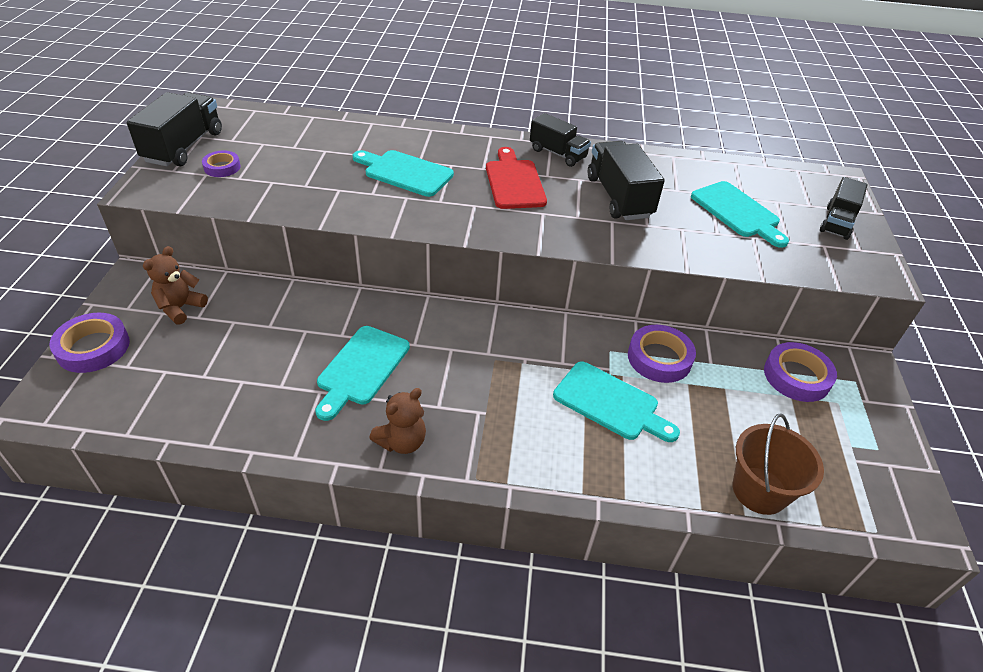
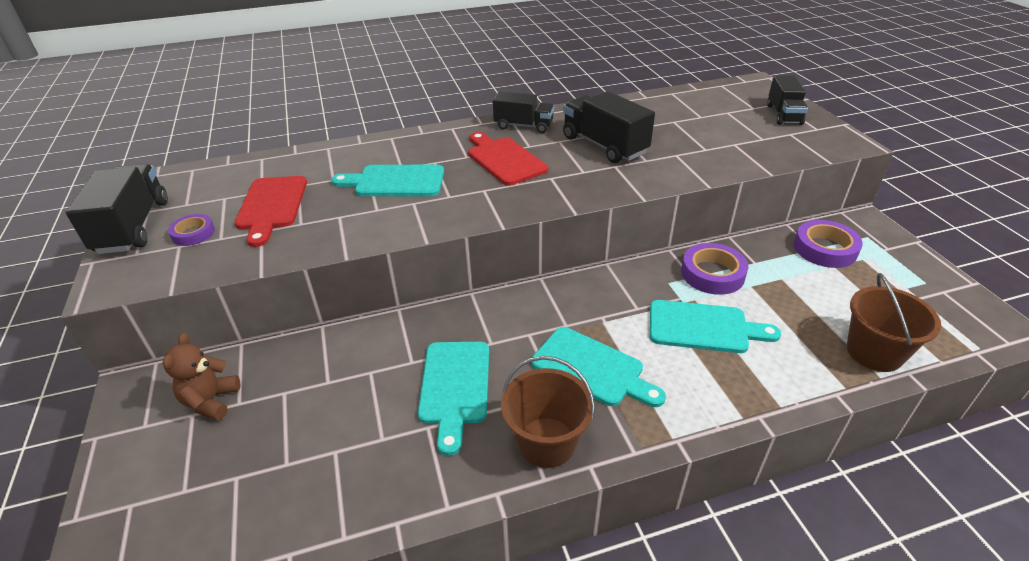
camera: 20 degrees left, 5 degrees down
(93, 347) = (126, 486): purple tape -> none
(293, 162) = (271, 206): none -> red cutting board
(402, 441) = (546, 442): brown teddy bear -> brown bucket
(737, 212) = (706, 129): turquoise cutting board -> turquoise cutting board (591, 368)

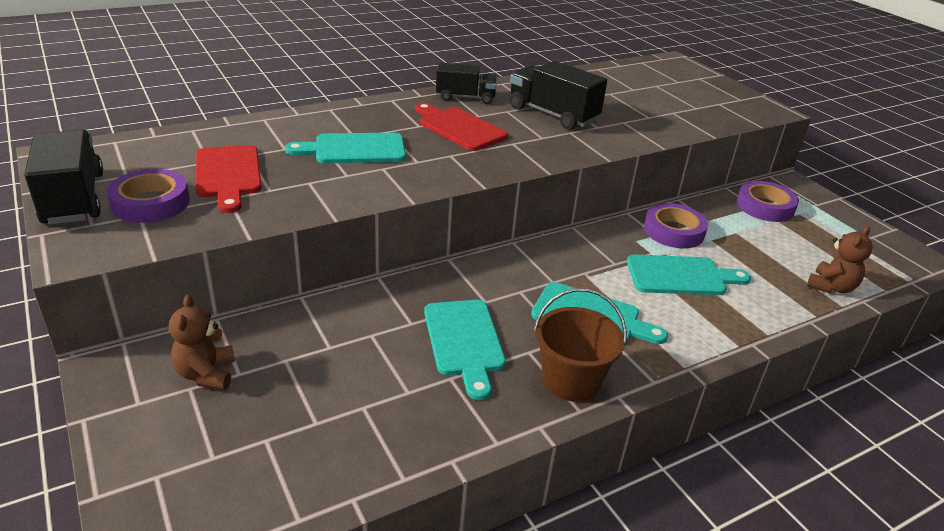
camera: 15 degrees left, 5 degrees down
(193, 233) = (150, 203): purple tape -> purple tape, size x1.66
(783, 114) = (707, 87): black truck -> none
(874, 352) = (831, 287): brown bucket -> brown teddy bear

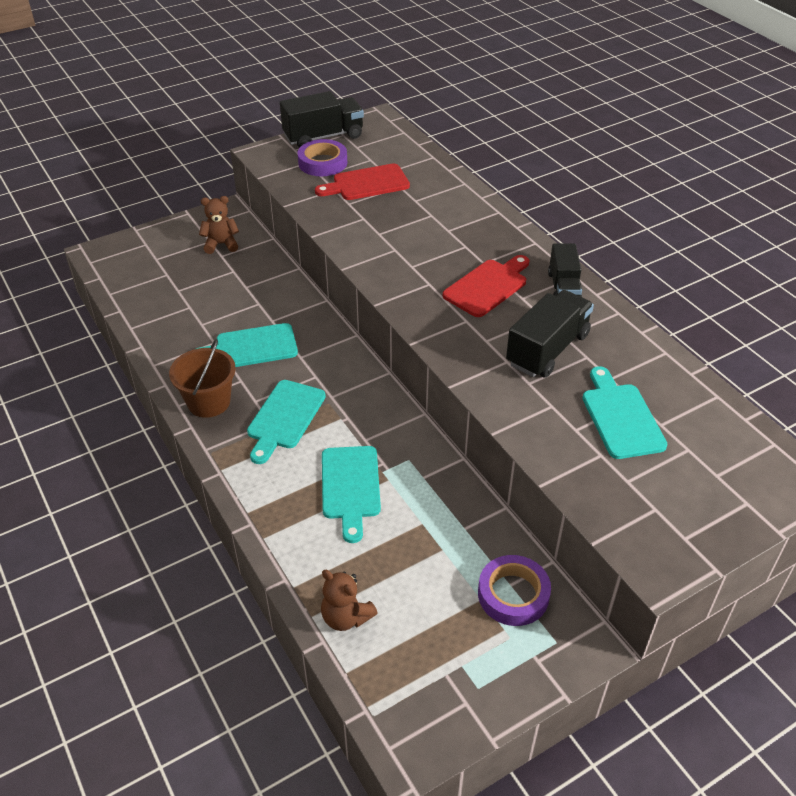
camera: 90 degrees right, 10 degrees up
(354, 149) = (424, 232): turquoise cutting board -> turquoise cutting board (621, 417)
(674, 231) = (433, 493): purple tape -> none

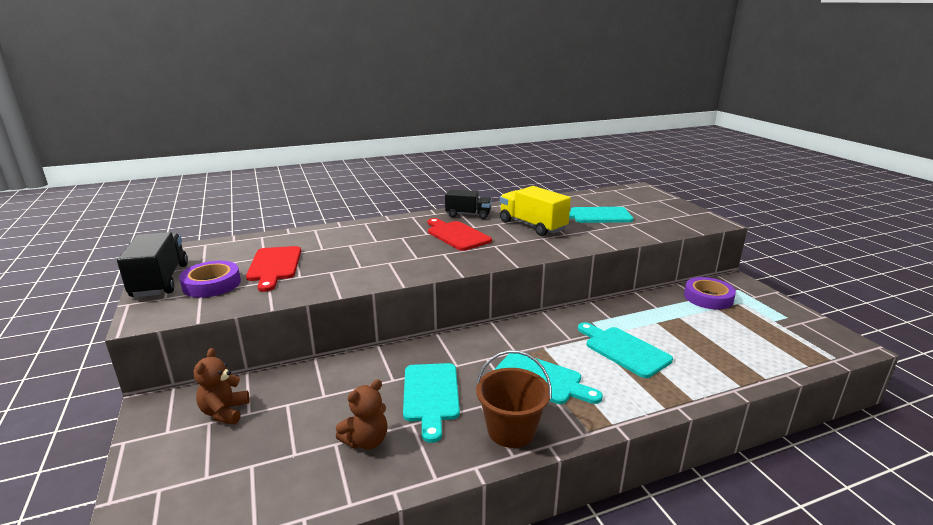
camera: 80 degrees left, 20 degrees down
(346, 617) = (757, 362): brown teddy bear -> brown teddy bear (366, 441)
(350, 486) = (624, 350): turquoise cutting board -> turquoise cutting board turned 135 degrees counterclockwise
(547, 349) = (532, 226): black truck -> yellow truck

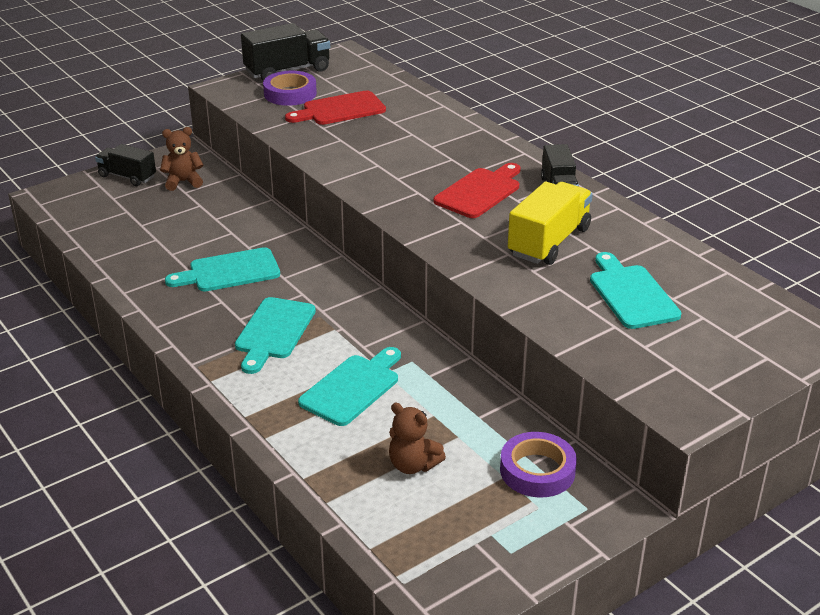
camera: 75 degrees right, 10 degrees up
(164, 459) = (127, 177): none -> black truck
(366, 441) = (161, 252): brown teddy bear -> brown teddy bear (413, 465)
(511, 430) = (189, 322): brown bucket -> none

